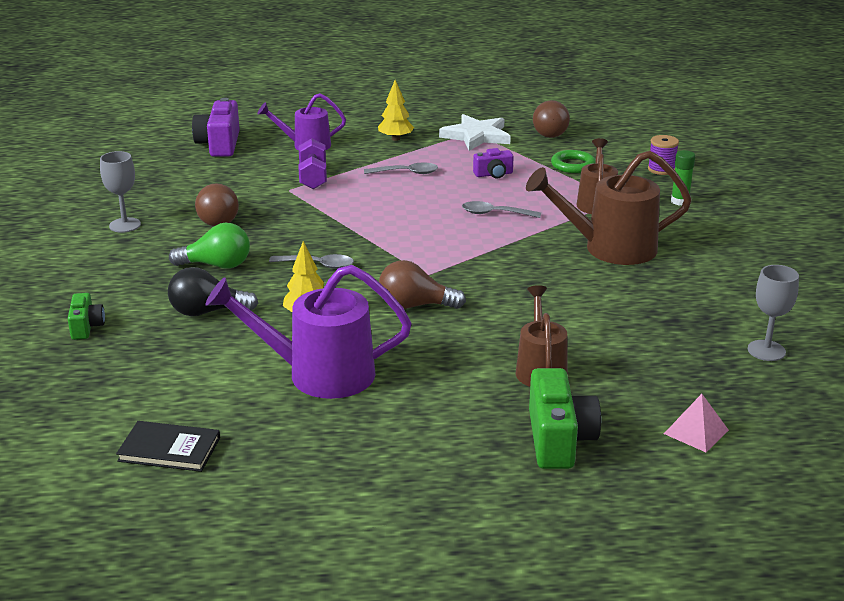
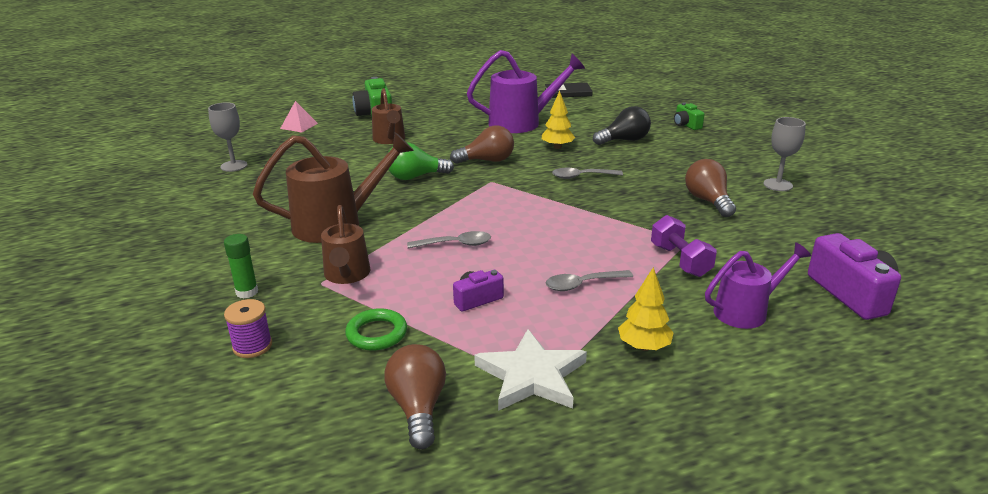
camera: 165 degrees right, 0 degrees up
(217, 265) = (657, 166): green light bulb -> green light bulb (415, 177)

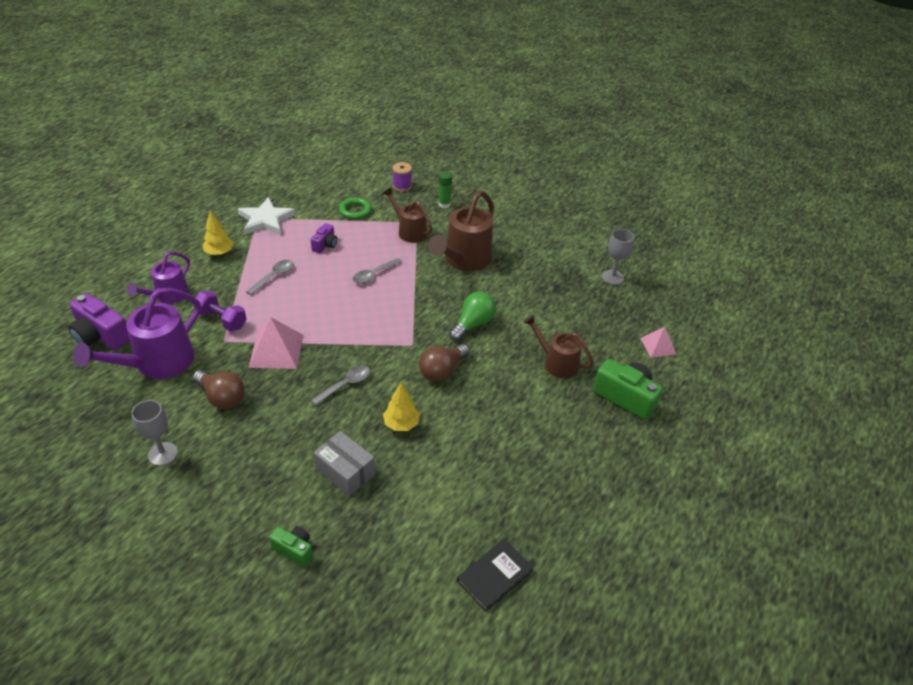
camera: 140 degrees right, 15 degrees up
(418, 408) = (303, 191): brown light bulb -> none
(522, 122) = (475, 457): purple watering can -> purple watering can (157, 364)
(624, 140) = (345, 471): black light bulb -> grey box
(630, 216) = (276, 350): none -> pink pyramid

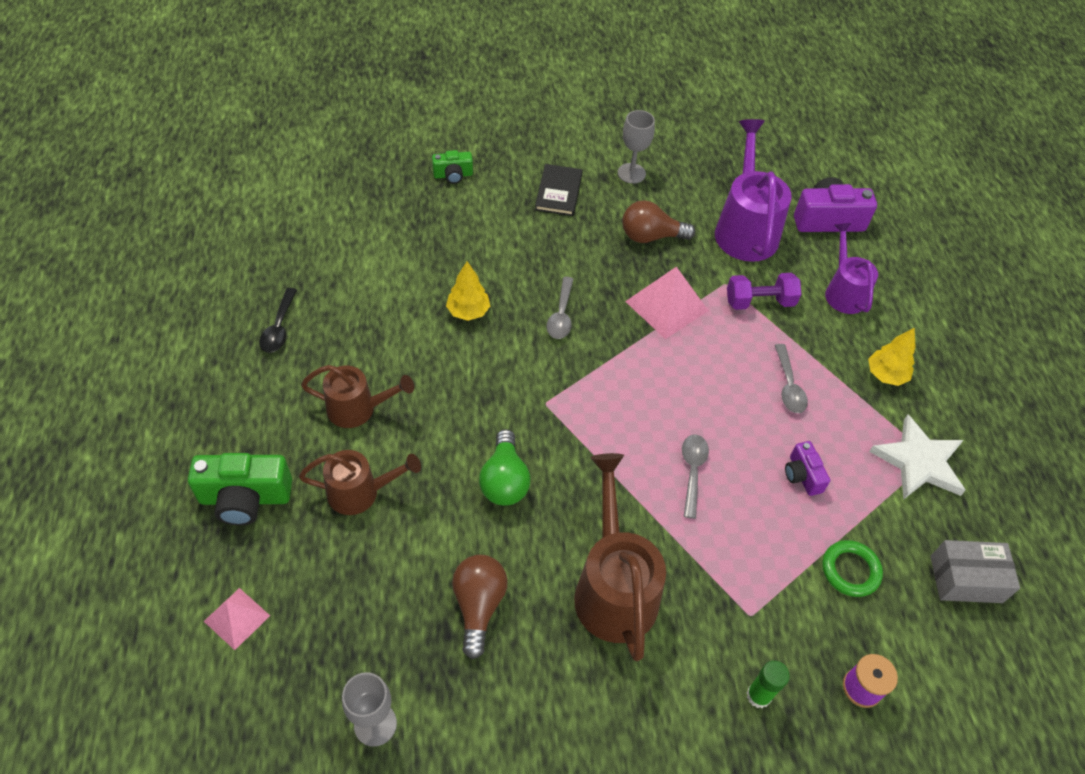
camera: 140 degrees right, 10 degrees up
(345, 471) = (474, 244): grey box -> grey box (965, 579)
(409, 231) = (739, 587): brown watering can -> brown watering can (358, 409)
(442, 371) = (482, 393): brown light bulb -> brown light bulb (478, 606)
(494, 575) = (278, 243): black book -> black book (558, 192)
(541, 494) = (279, 328): none -> black spoon

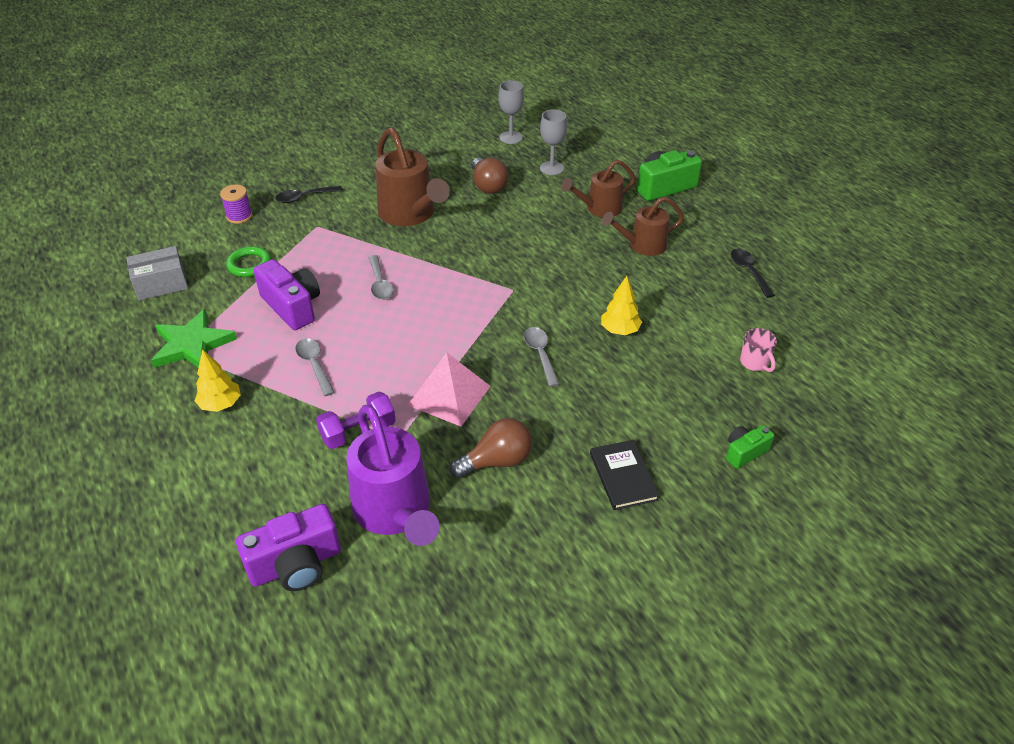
camera: 160 degrees right, 10 degrees down
(237, 618) = (615, 148): pink pyramid -> none
(374, 235) = (755, 363): none -> pink mug
(504, 480) = (512, 240): green light bulb -> none
(631, 173) = (558, 536): grey goblet -> grey goblet (551, 168)
(758, 695) = (304, 197): green glue stick -> black spoon
(802, 475) = (292, 306): purple camera -> purple camera, size x1.78
(843, 291) = (269, 475): purple watering can -> none
(919, 461) = (192, 345): white star -> green star

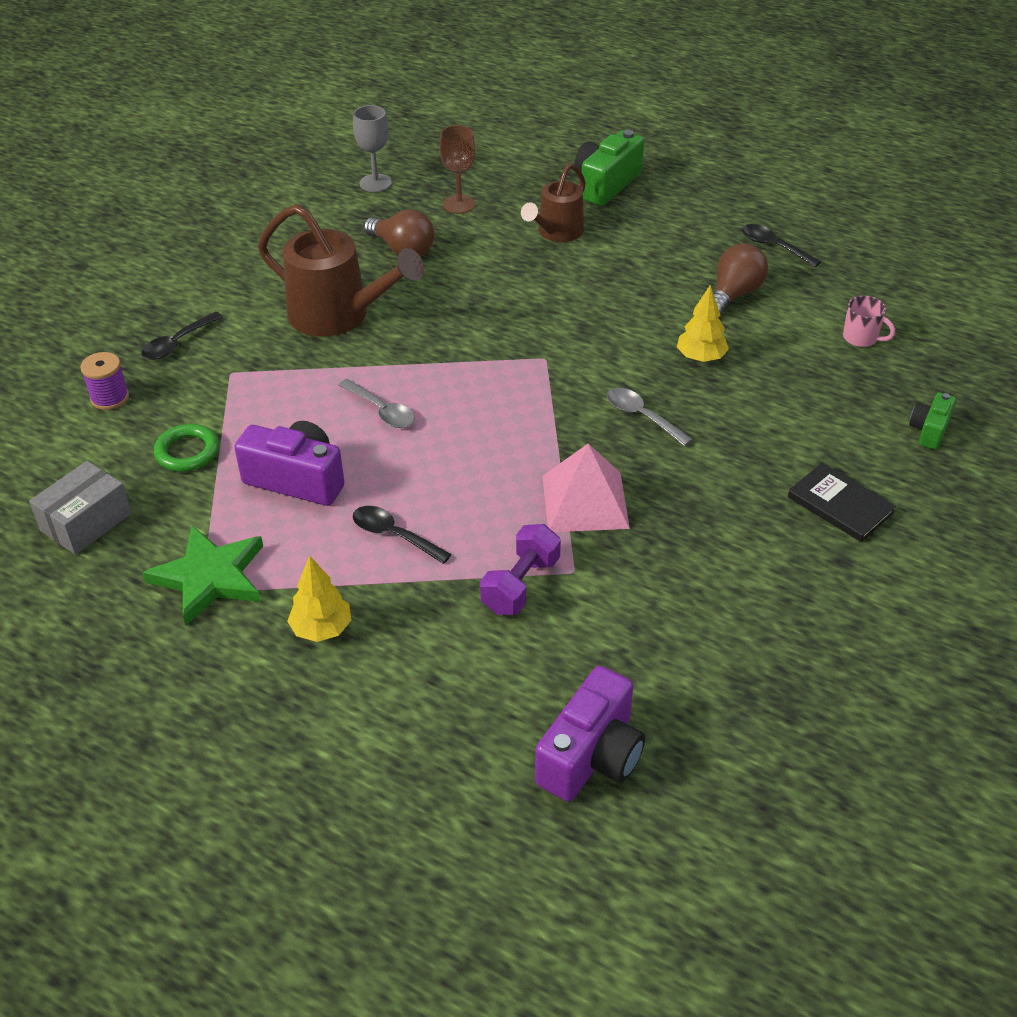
camera: 30 degrees left, 0 degrees up
(314, 365) = (394, 535): grey spoon -> black spoon
(396, 512) = (647, 649): purple watering can -> none
(497, 461) = (702, 547): brown light bulb -> brown light bulb (733, 295)
(551, 168) = (459, 204): grey goblet -> brown goblet
(642, 245) = (641, 257): brown watering can -> none

